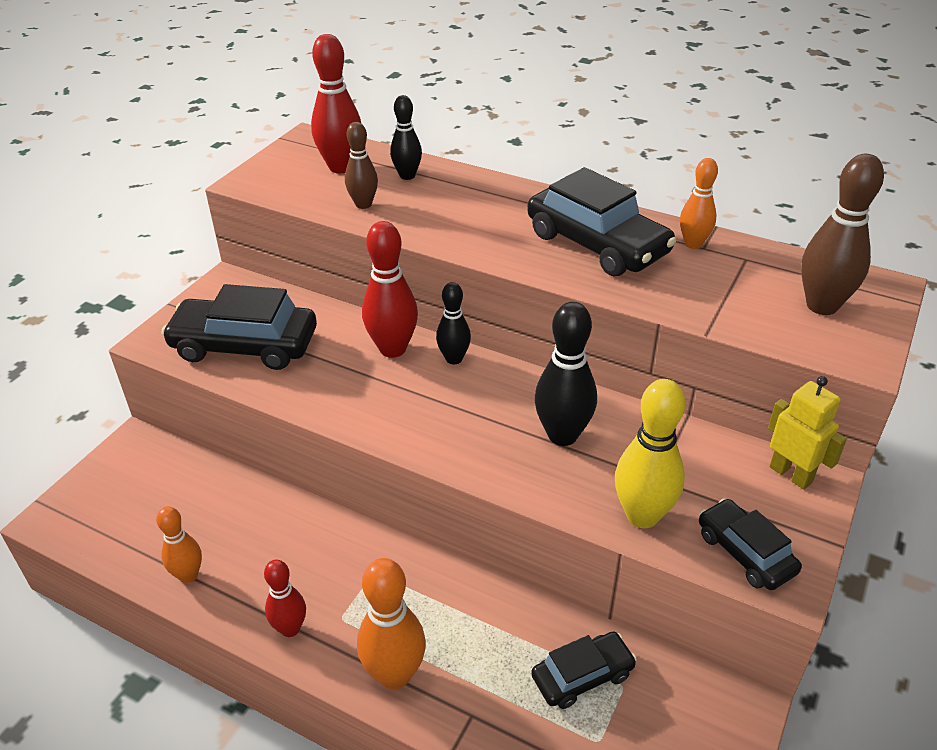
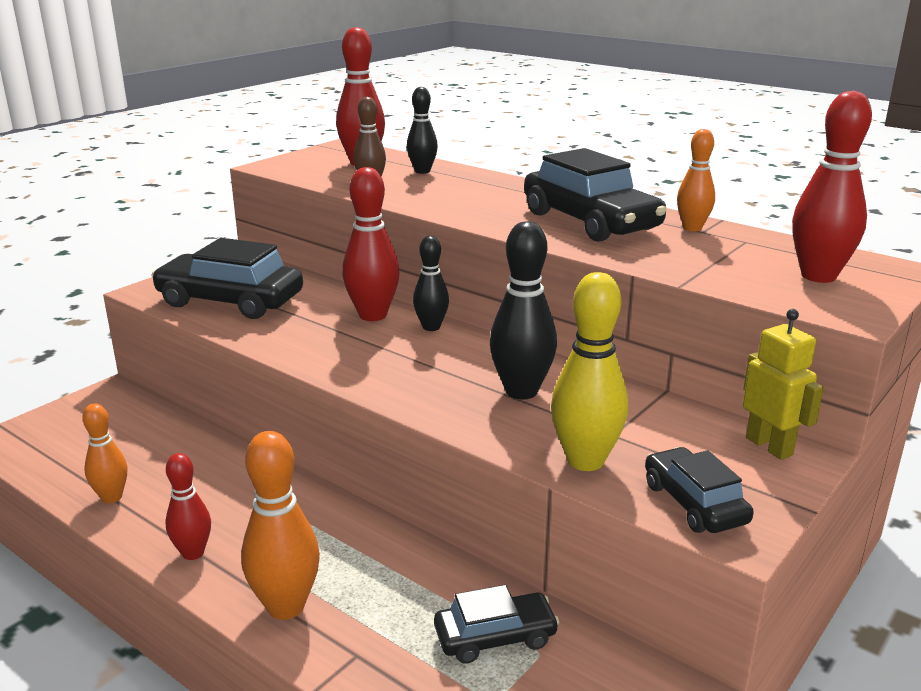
camera: 10 degrees right, 15 degrees down
(822, 306) = (818, 276): brown bowling pin -> red bowling pin

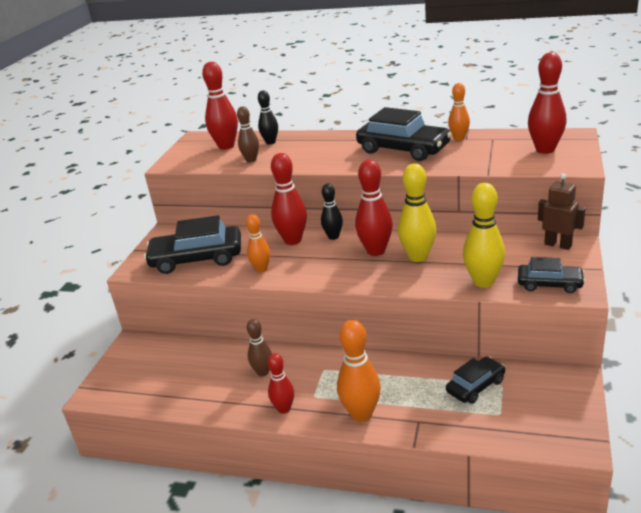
camera: 20 degrees left, 5 degrees up
(111, 497) = (204, 399): orange bowling pin -> orange bowling pin (261, 269)
(218, 490) = (263, 372): none -> brown bowling pin
(469, 364) = (376, 251): none -> red bowling pin
(521, 391) = (418, 257): black bowling pin -> yellow bowling pin
(694, 503) = (549, 284): black car -> black car turned 150 degrees clockwise
(769, 446) = (558, 245): yellow robot -> brown robot

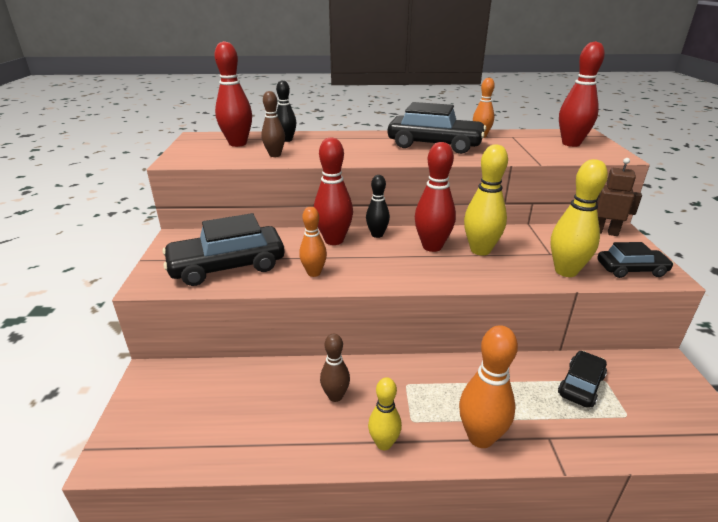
camera: 20 degrees left, 0 degrees up
(284, 409) = (384, 443): red bowling pin -> yellow bowling pin

